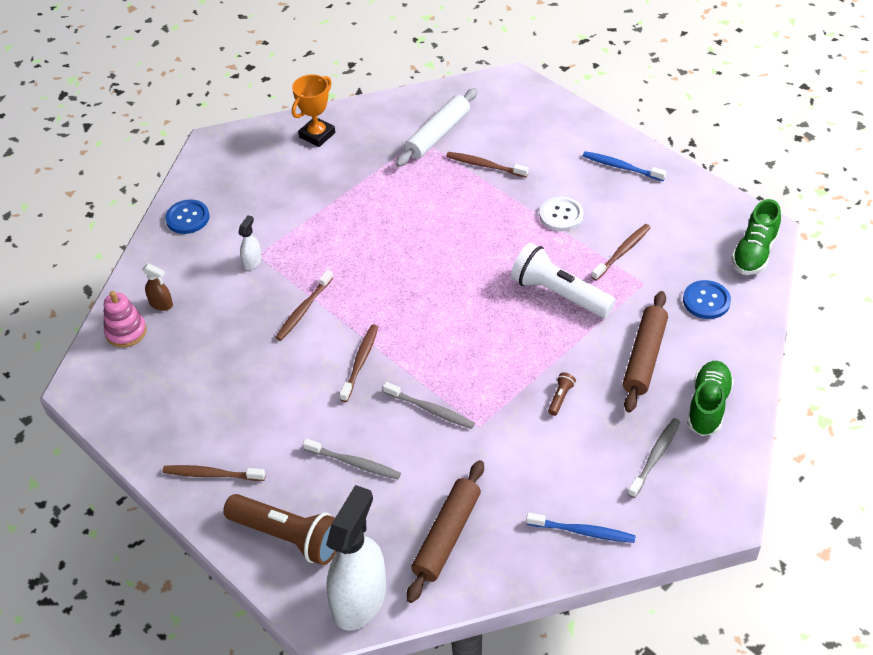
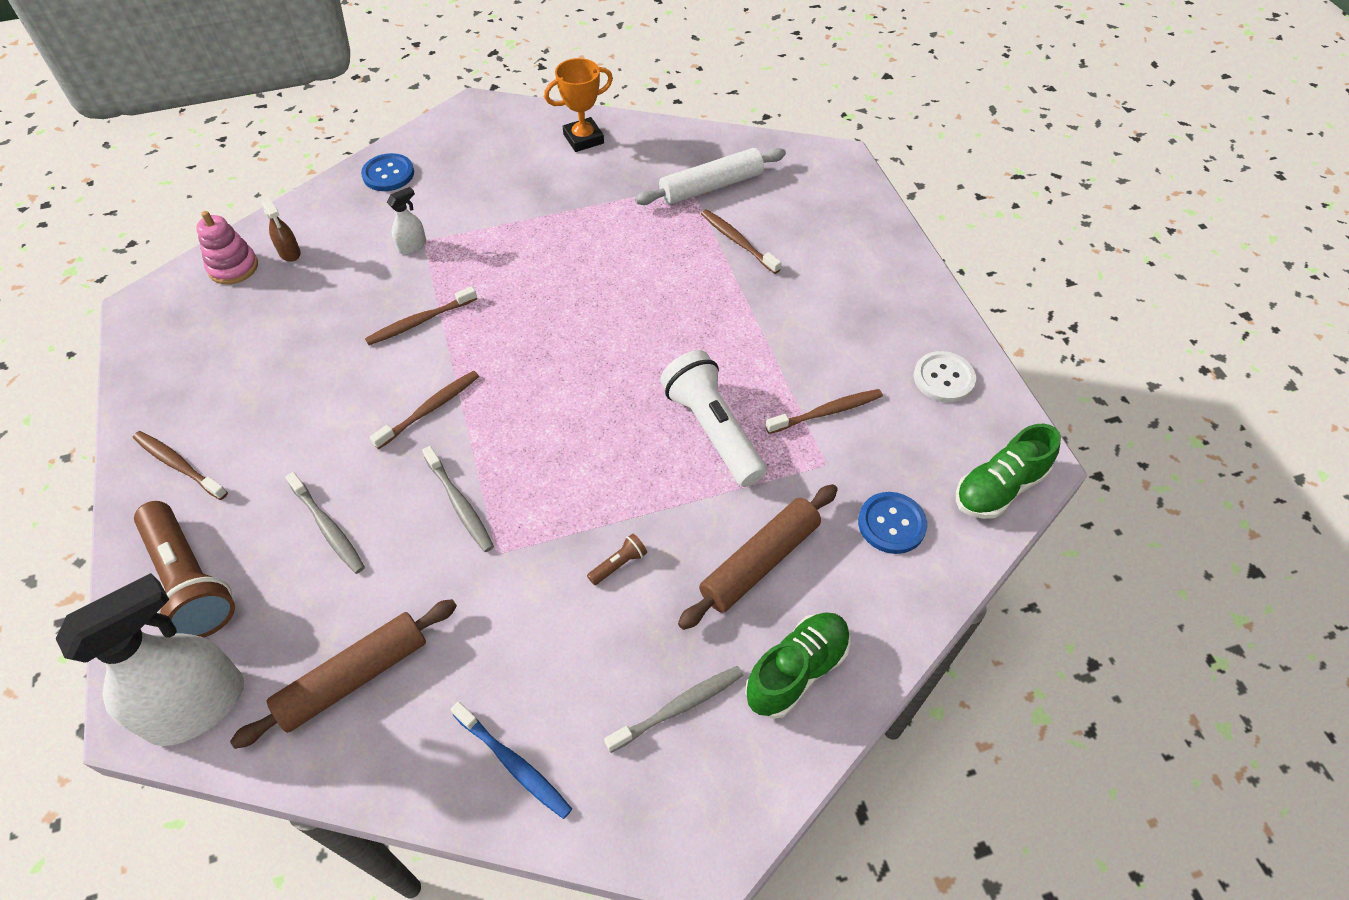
camera: 25 degrees right, 5 degrees up
(561, 215) = (784, 335): white button -> white button (943, 378)
(621, 167) = (898, 307): blue toothbrush -> none

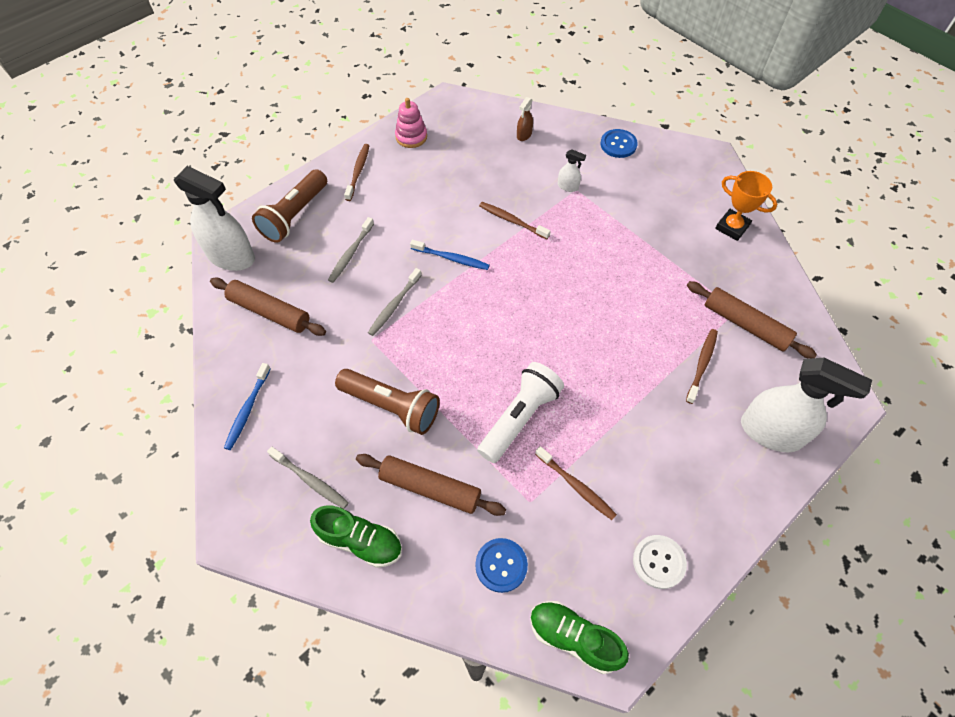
camera: 65 degrees right, 5 degrees up
(233, 267) = (497, 118): pink stacking toy -> pink stacking toy (411, 137)
(430, 409) = (451, 258): brown toothbrush -> blue toothbrush
(619, 564) = (392, 406): brown flashlight -> brown flashlight, size x2.49
(711, 187) = (745, 325): white rolling pin -> brown rolling pin
(843, 227) = (771, 432): none -> white spray bottle

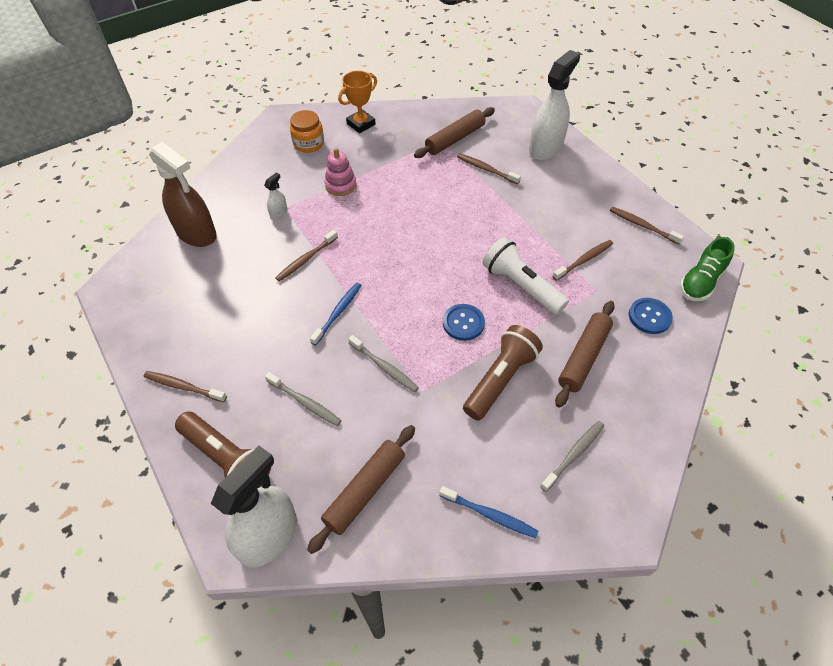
camera: 80 degrees left, 5 degrees down
(360, 541) = (633, 415): green shoe -> none
(411, 137) = (152, 329): pink stacking toy -> pink stacking toy (340, 185)
(524, 135) = (196, 233): brown spray bottle -> brown spray bottle, size x2.32
(618, 144) = (241, 170): blue button -> blue button (463, 323)
(659, 562) = (642, 225): white button -> brown toothbrush
(679, 188) = (308, 143): none -> orange jar

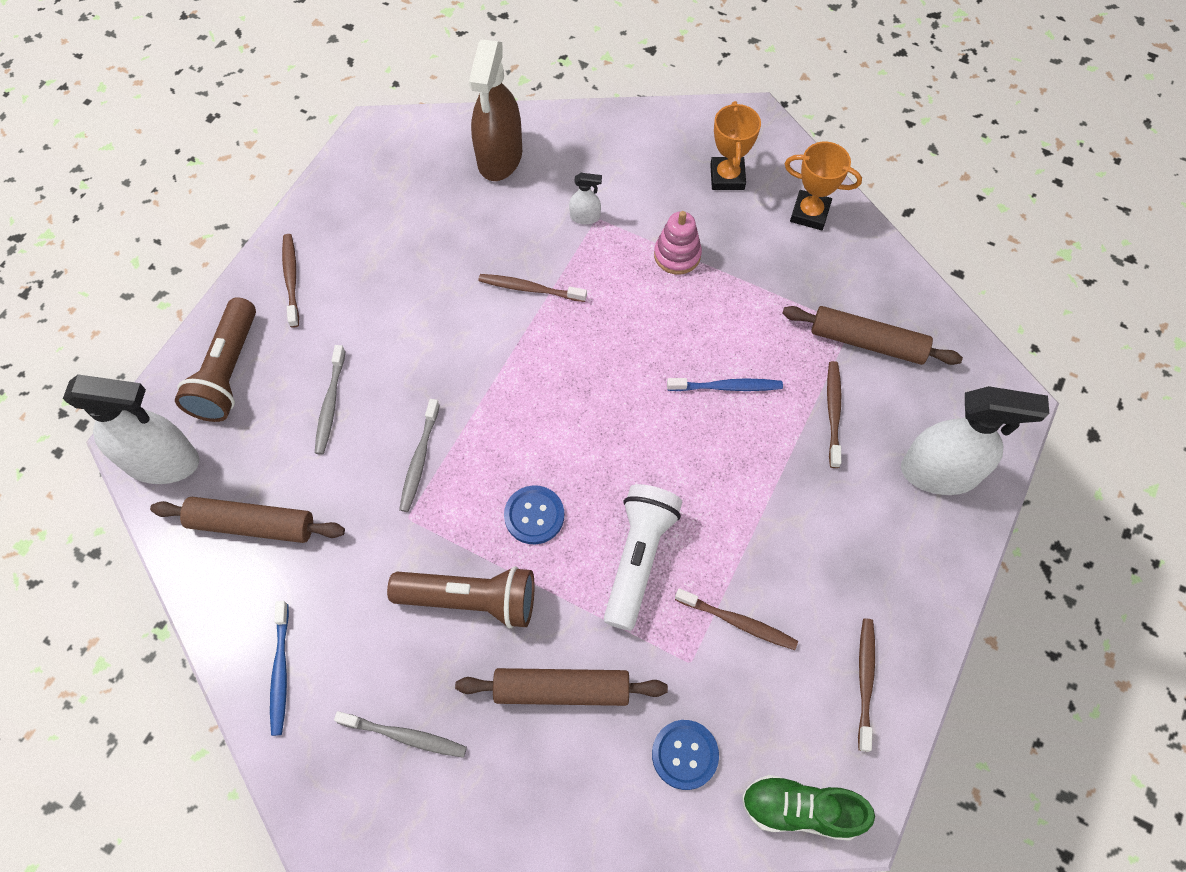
camera: 60 degrees right, 10 degrees up
(308, 143) = (727, 177): orange jar -> orange trophy
(338, 313) = (470, 368): blue toothbrush -> blue toothbrush (727, 387)

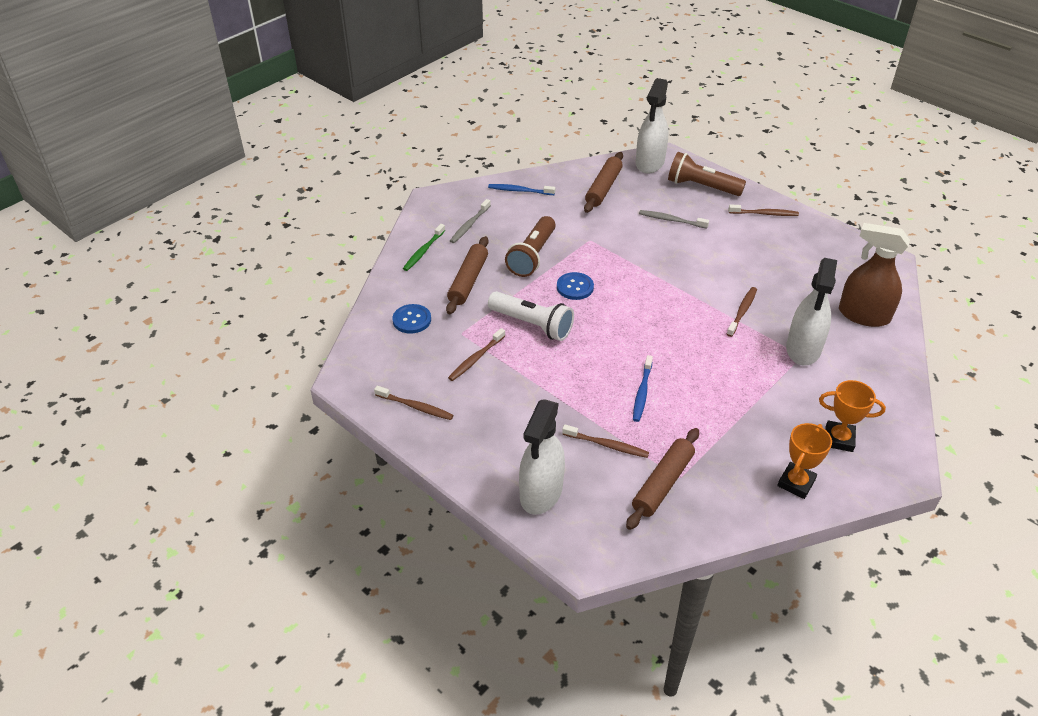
camera: 105 degrees right, 20 degrees down
(419, 460) = (625, 248): grey toothbrush -> none
(500, 799) = (423, 251): none -> green toothbrush
(585, 217) = (803, 349): white spray bottle -> white spray bottle, size x2.32
(677, 255) = (762, 391): pink stacking toy -> none
(800, 809) = (360, 358): green shoe -> none

